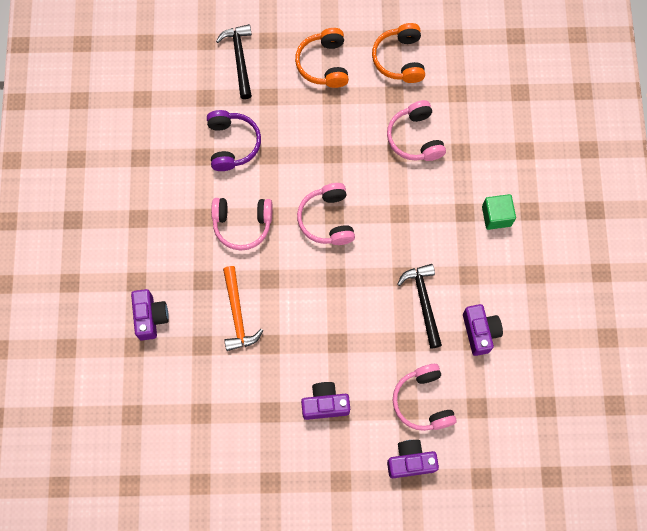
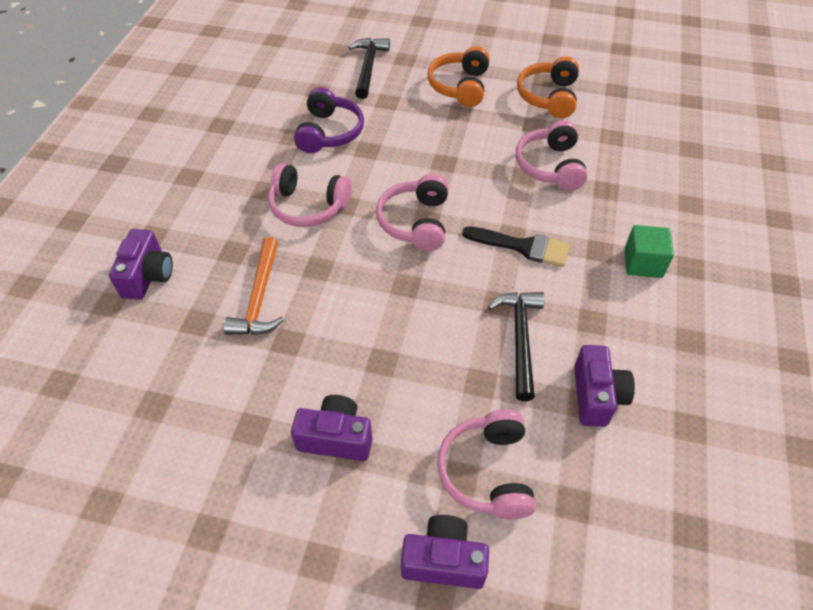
camera: 15 degrees right, 20 degrees down
(410, 223) = (522, 247): none -> black brush

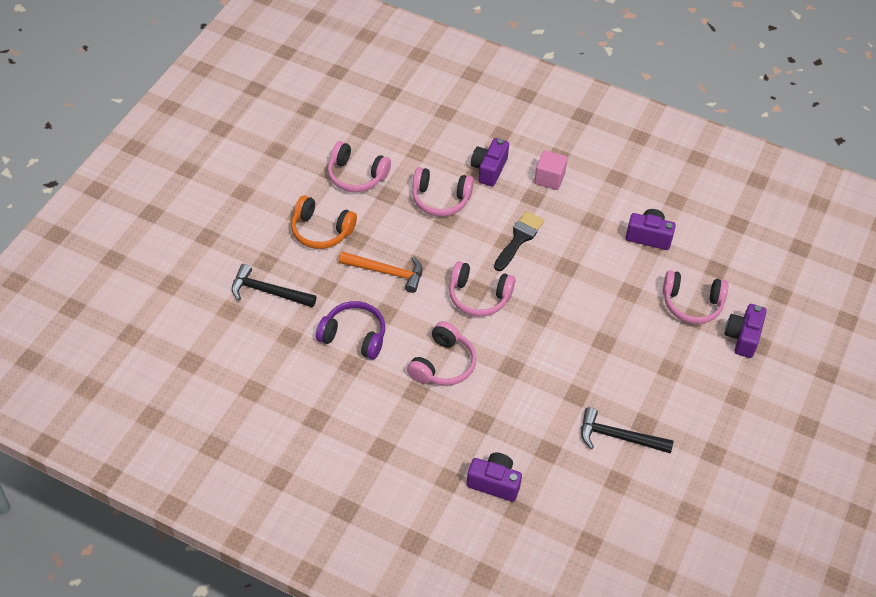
camera: 80 degrees left, 0 degrees up
(259, 297) = (533, 408): orange hammer -> orange hammer (386, 272)
(336, 438) = (658, 377): purple camera -> purple camera (489, 169)
(520, 339) = (599, 262): black hammer -> black hammer (618, 437)
(548, 97) = (356, 176): orange headphones -> pink headphones
(643, 263) = (549, 178): green cube -> pink cube

